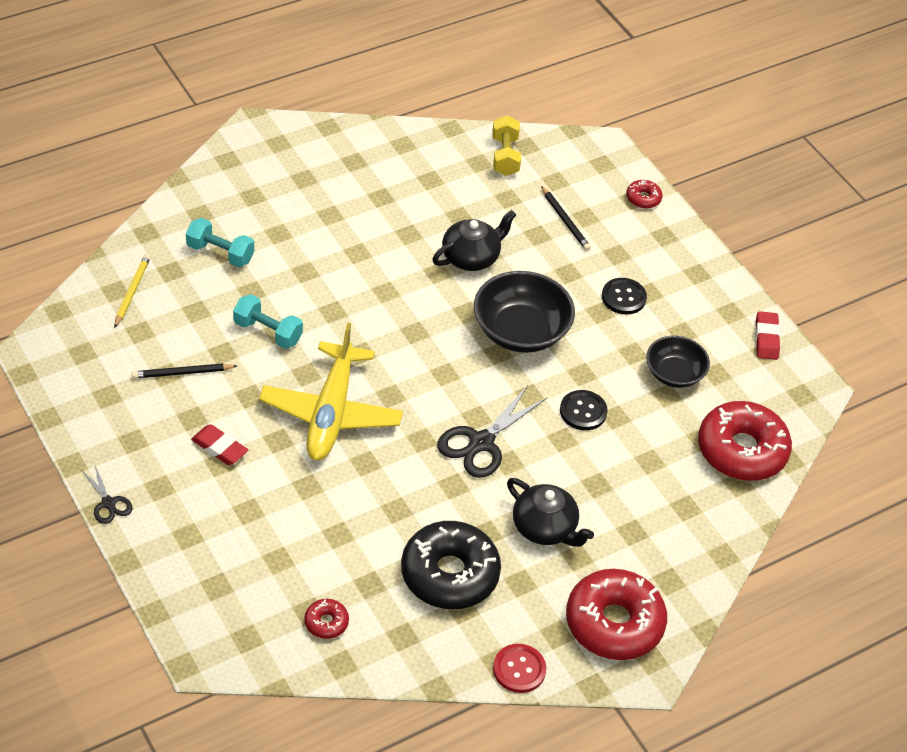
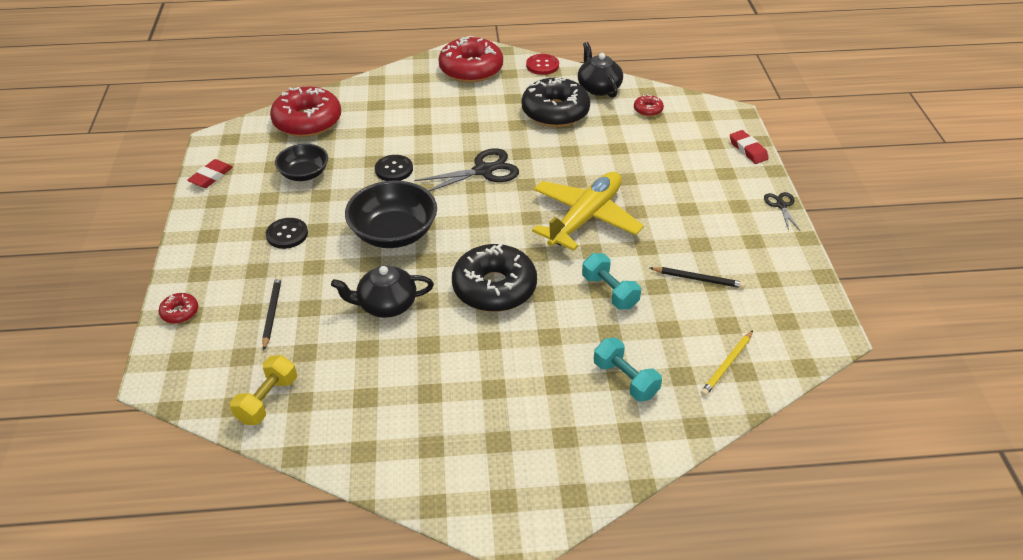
camera: 150 degrees left, 5 degrees down
(219, 448) = (684, 218): red eraser -> red eraser (748, 150)
(382, 303) = (494, 288): none -> black donut
(545, 528) = (476, 117): black teapot -> black teapot (598, 88)

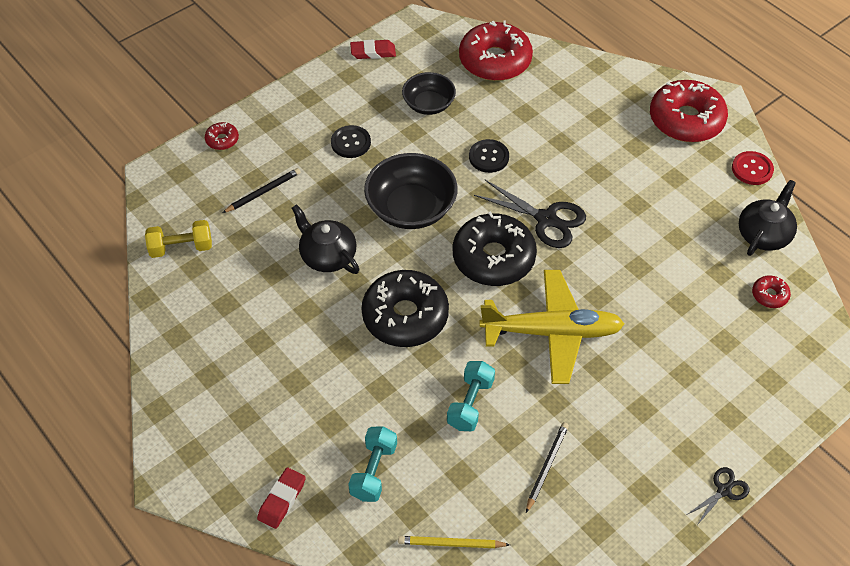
camera: 55 degrees right, 10 degrees up
(555, 112) = (687, 222): black donut -> black donut (493, 258)
(698, 279) = (546, 466): black pencil -> black pencil turned 135 degrees counterclockwise
(748, 150) = (790, 417): red eraser -> red eraser (282, 500)

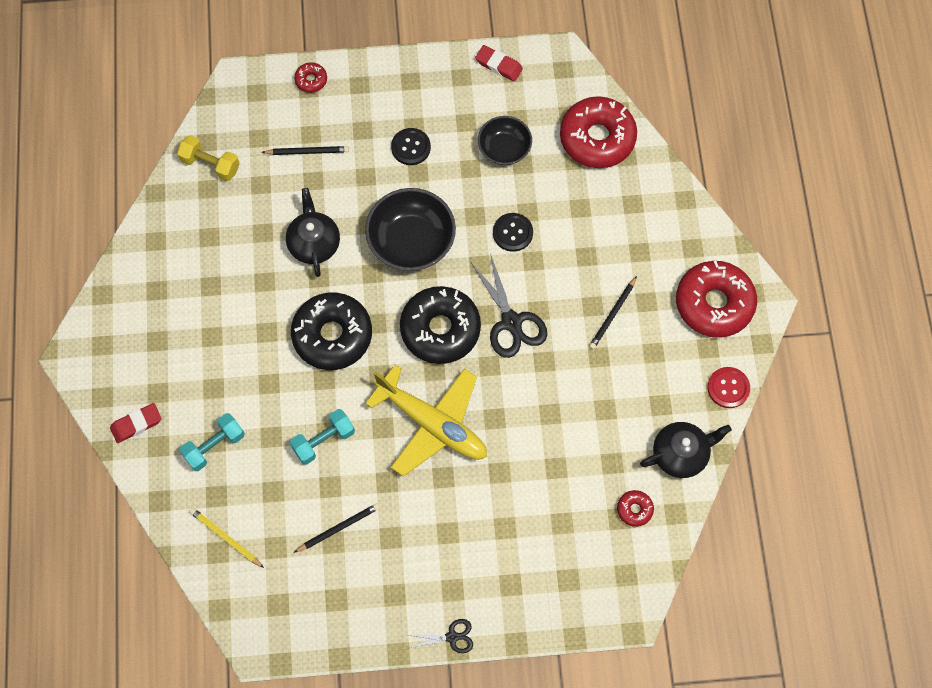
camera: 35 degrees right, 15 degrees up
(619, 169) = (613, 314): none -> black pencil

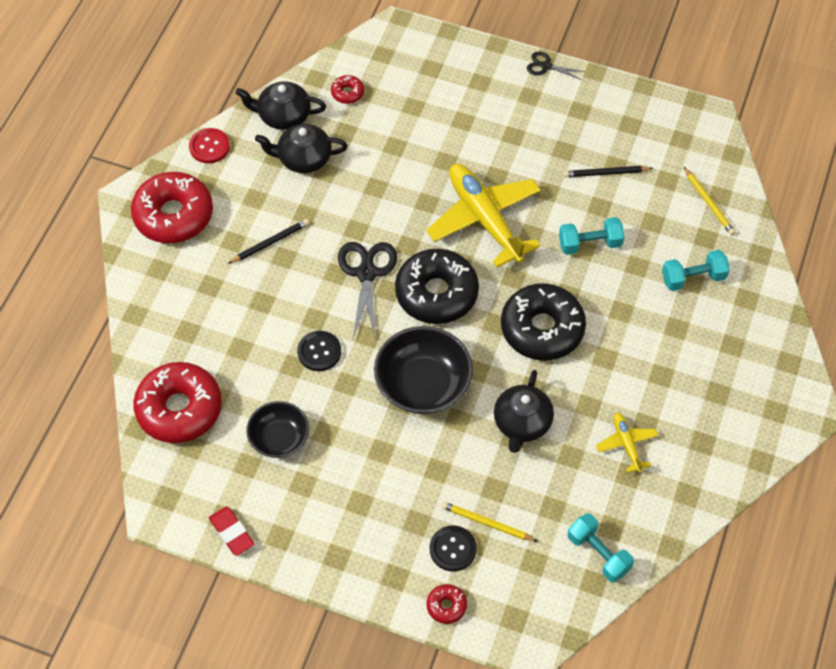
camera: 155 degrees left, 10 degrees down
(136, 424) = (762, 325): red eraser -> none
(210, 164) = (598, 554): yellow dumbbell -> turquoise dumbbell
(220, 261) = (626, 444): none -> yellow plane
(307, 151) = (487, 523): black pencil -> yellow pencil
(411, 147) = (375, 481): black button -> black button (453, 549)
(634, 414) = (303, 158): none -> black teapot

